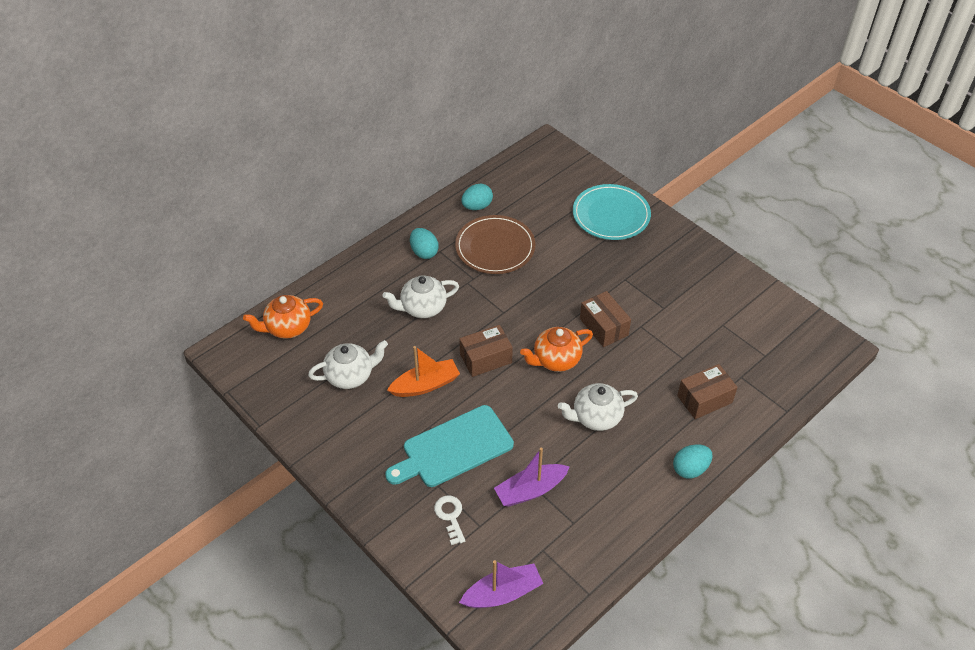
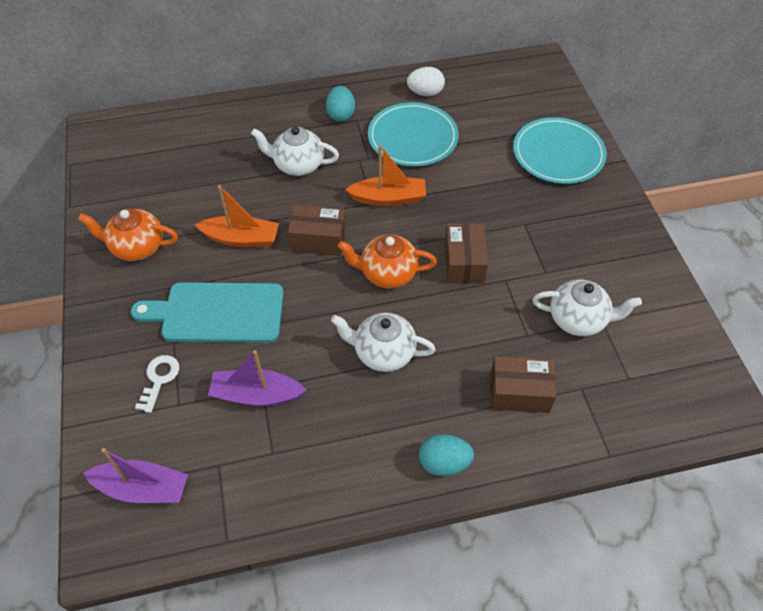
camera: 30 degrees right, 5 degrees up
(288, 327) = (165, 131): orange teapot -> orange teapot (137, 247)
(350, 376) = (182, 198): white teapot -> white teapot (578, 319)
(477, 206) = (425, 93): turquoise egg -> white egg
(495, 247) = (412, 137): brown plate -> turquoise plate
(513, 303) = (388, 198): none -> orange boat

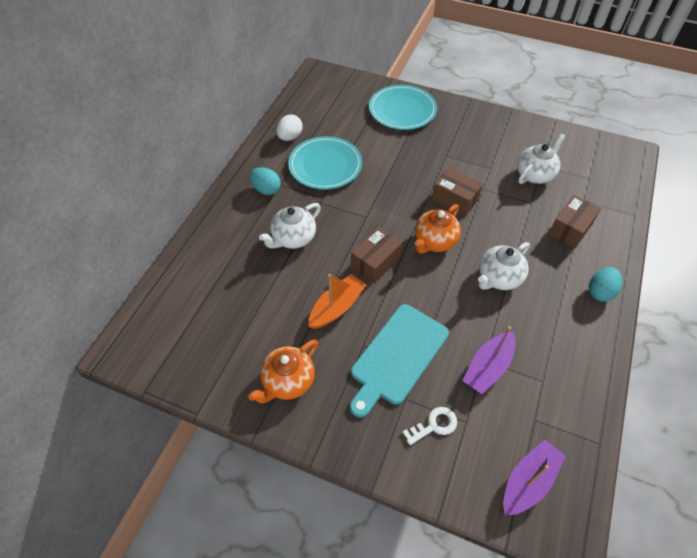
camera: 55 degrees left, 0 degrees up
(159, 379) = (434, 425): white key -> white key turned 105 degrees clockwise
(388, 198) = (369, 206): orange boat -> none

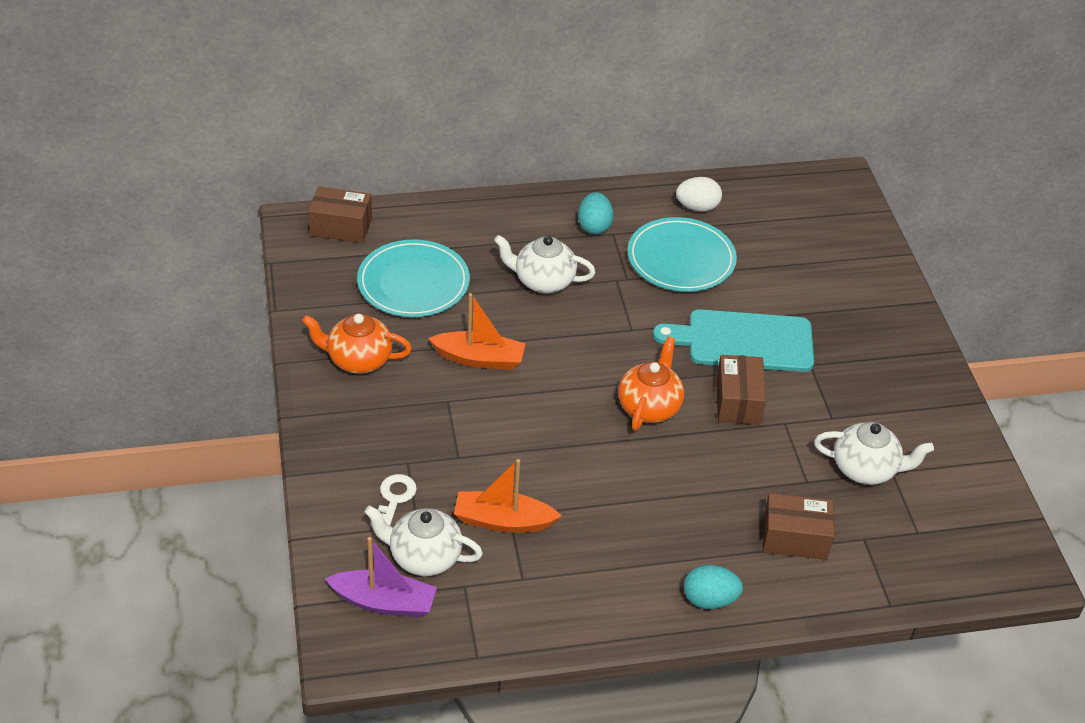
camera: 55 degrees right, 10 degrees down
(375, 262) = (569, 366): brown box -> brown box (341, 227)
(397, 357) = (455, 435): turquoise cutting board -> turquoise cutting board (743, 341)
(402, 110) = (855, 289): turquoise plate -> turquoise plate (413, 282)
(434, 241) = (649, 407): orange teapot -> orange teapot turned 105 degrees clockwise
(434, 425) = (394, 498): white key -> white key turned 105 degrees counterclockwise
(488, 367) = (503, 521): purple boat -> orange boat
(498, 278) = (644, 488): white teapot -> white teapot (424, 557)

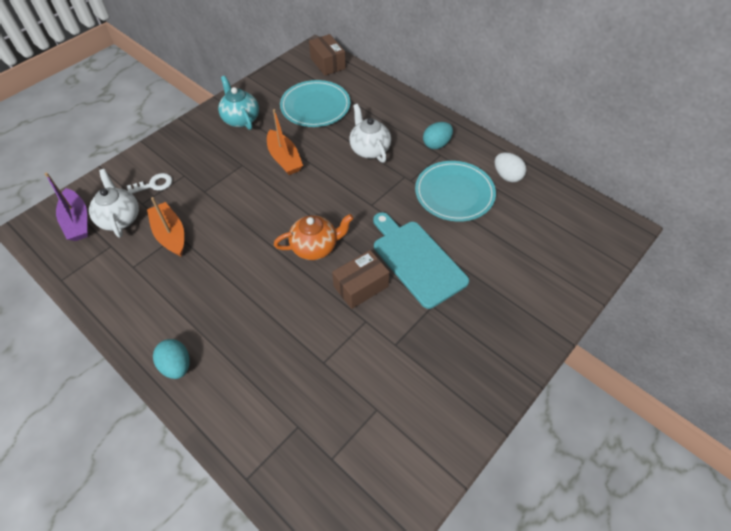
camera: 55 degrees right, 10 degrees up
(358, 360) = (241, 119): orange teapot -> turquoise teapot
(795, 538) = (265, 383): brown box -> none
(865, 469) = (364, 391): white teapot -> none

